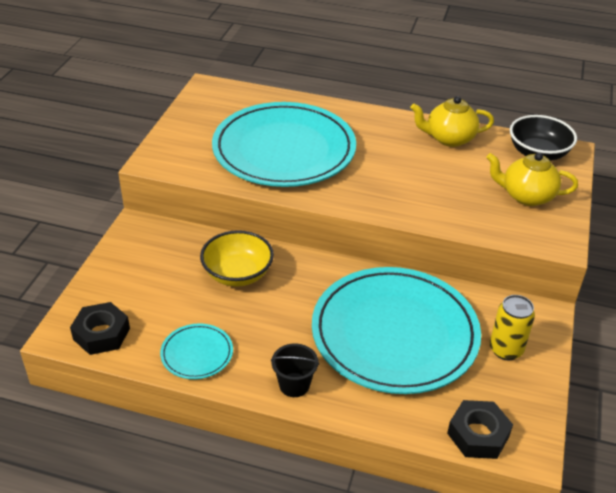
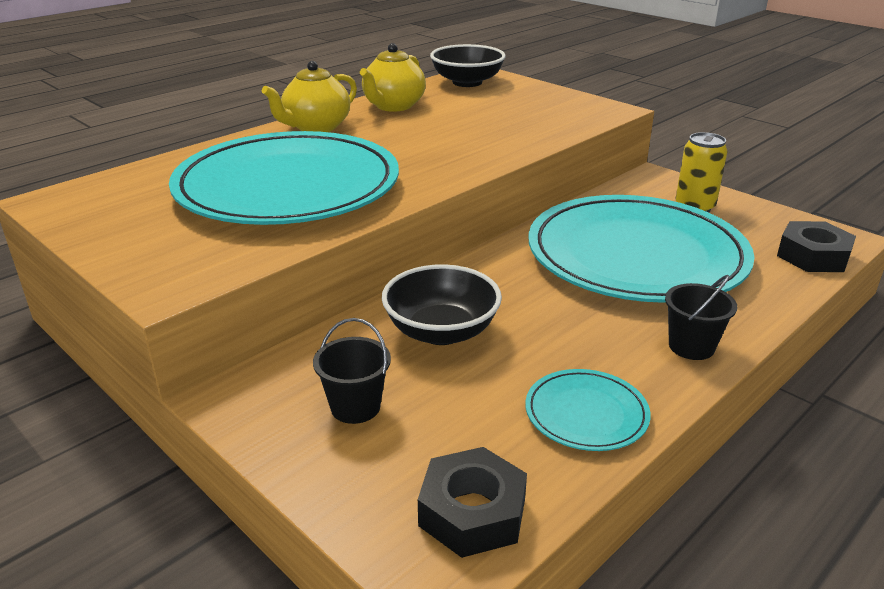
camera: 60 degrees left, 10 degrees down
(153, 268) = (355, 407): none -> black bucket
(237, 274) = (441, 331): yellow bowl -> black bowl
(526, 196) = (528, 102): yellow teapot -> yellow teapot (316, 127)

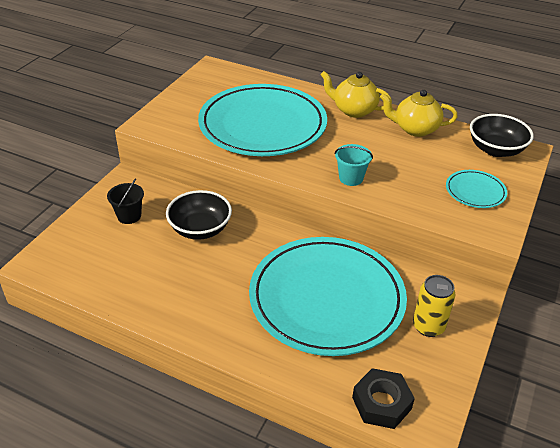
camera: 70 degrees right, 10 degrees up
(470, 154) = (351, 178): none -> turquoise bucket
(472, 512) = (68, 267): black nut -> none
(586, 414) = (144, 294): turquoise plate -> turquoise plate (475, 191)
(691, 346) = (222, 333): black bucket -> none

